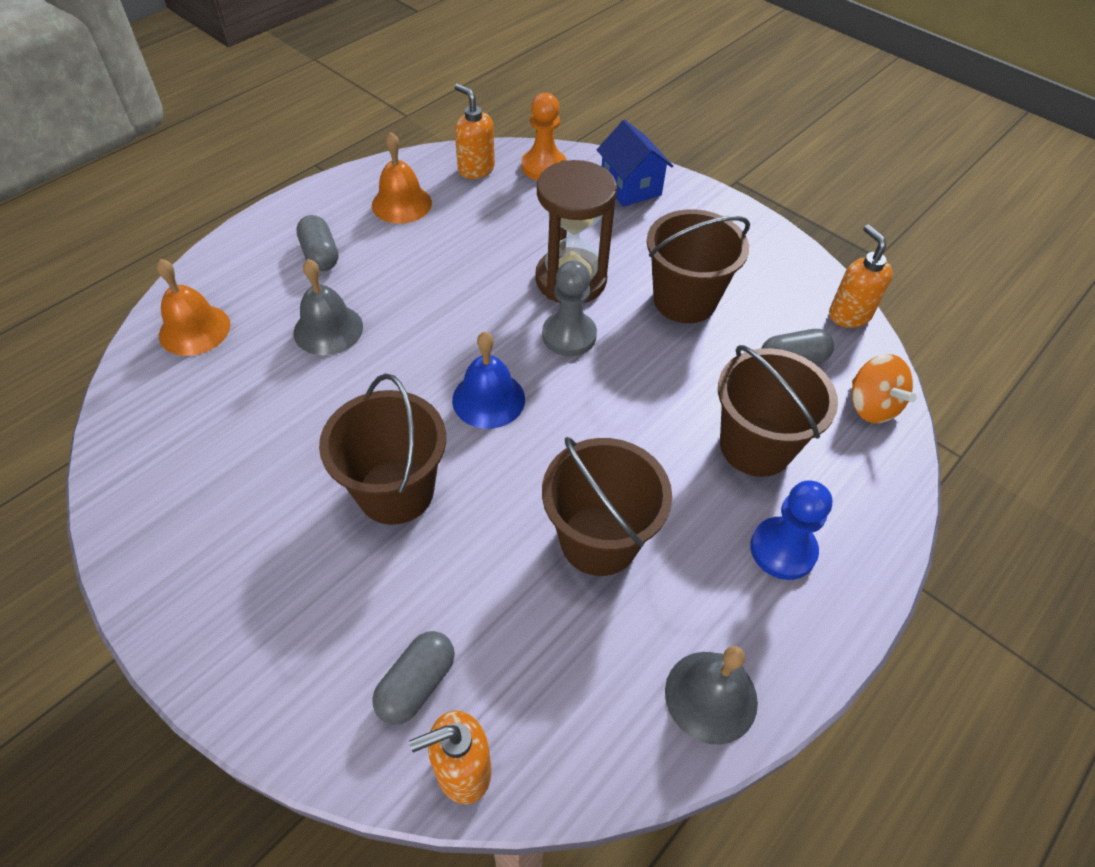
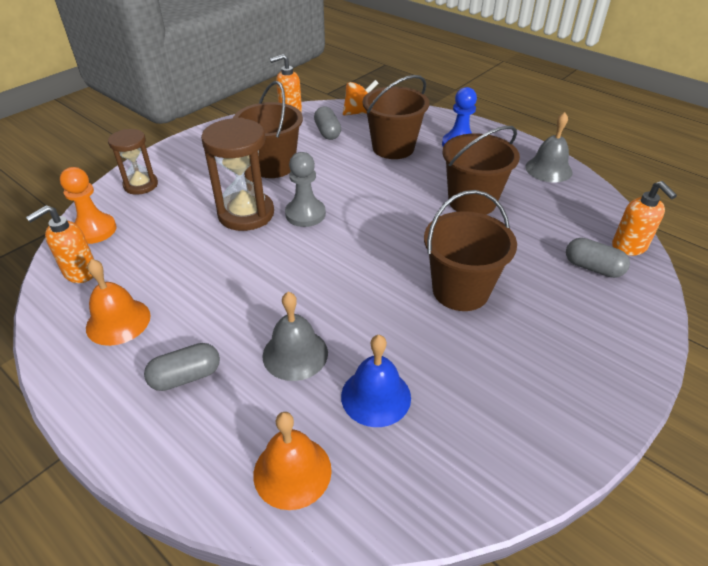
camera: 90 degrees left, 10 degrees down
(488, 399) = (369, 250): blue bell -> blue bell (376, 396)
(630, 187) = (141, 185): blue house -> brown hourglass

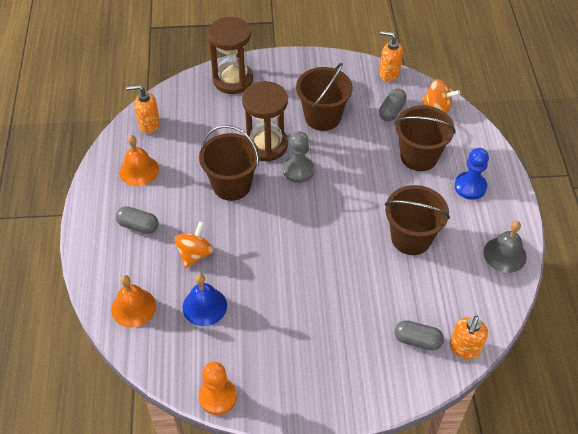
camera: 45 degrees right, 10 degrees up
(94, 230) = (180, 99): orange pawn -> orange pawn (218, 397)
(141, 185) = (233, 80): brown hourglass -> brown hourglass, size x1.58
(295, 354) = (195, 254): grey bell -> orange spinning top
(460, 290) = (319, 289): brown bucket -> brown bucket (232, 185)
(593, 268) = (417, 340): grey capsule -> grey capsule turned 60 degrees counterclockwise

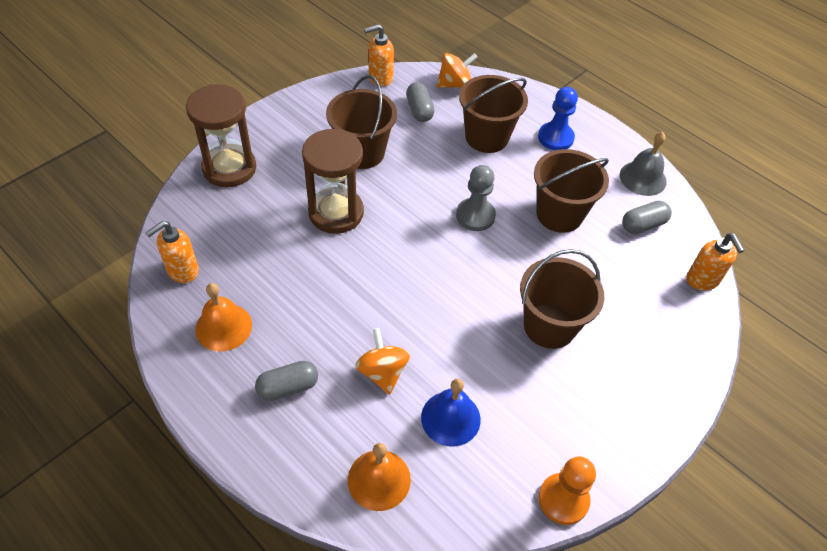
camera: 45 degrees left, 0 degrees up
(232, 185) = (344, 275): brown bucket -> brown bucket (549, 326)
(298, 170) = (394, 217): grey pawn -> grey pawn (475, 216)
(417, 340) = (662, 301): grey capsule -> grey capsule (643, 225)

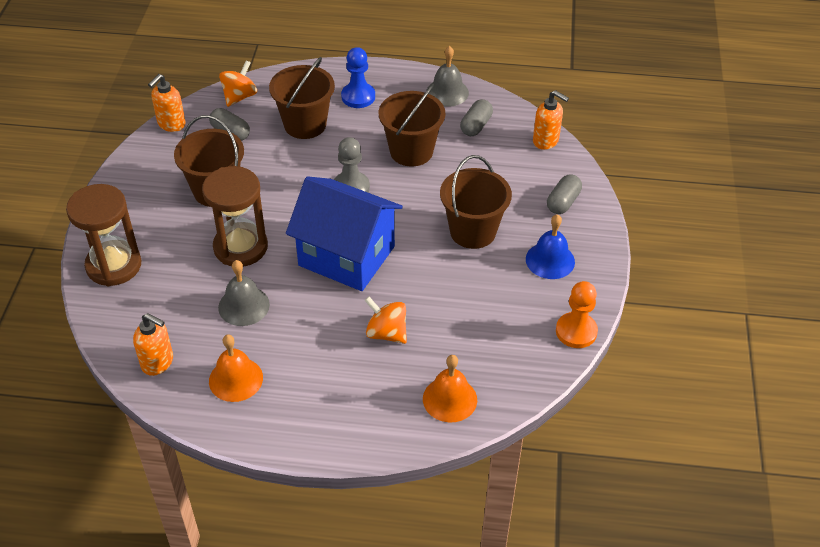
camera: 35 degrees left, 5 degrees down
(182, 271) = (158, 362): orange soap dispenser -> orange soap dispenser turned 75 degrees counterclockwise
(288, 387) = (328, 386): grey capsule -> grey capsule (563, 202)
(290, 266) = (244, 306): none -> grey bell
(414, 276) = (346, 256): none -> blue house
(450, 418) = (461, 331): blue bell -> blue bell (550, 260)

